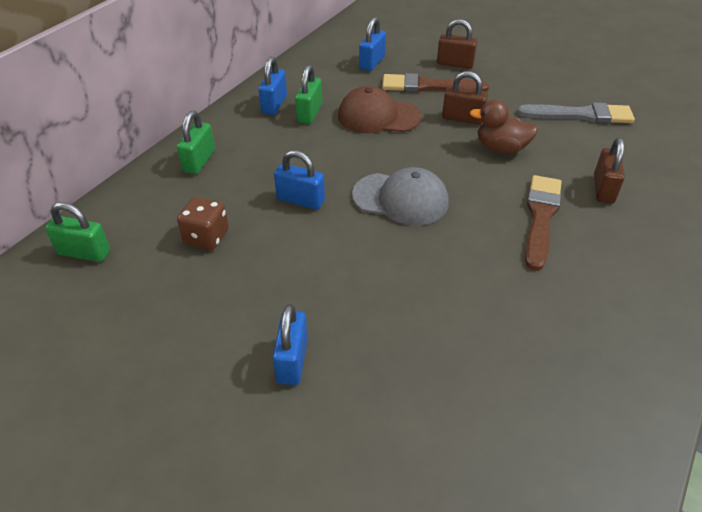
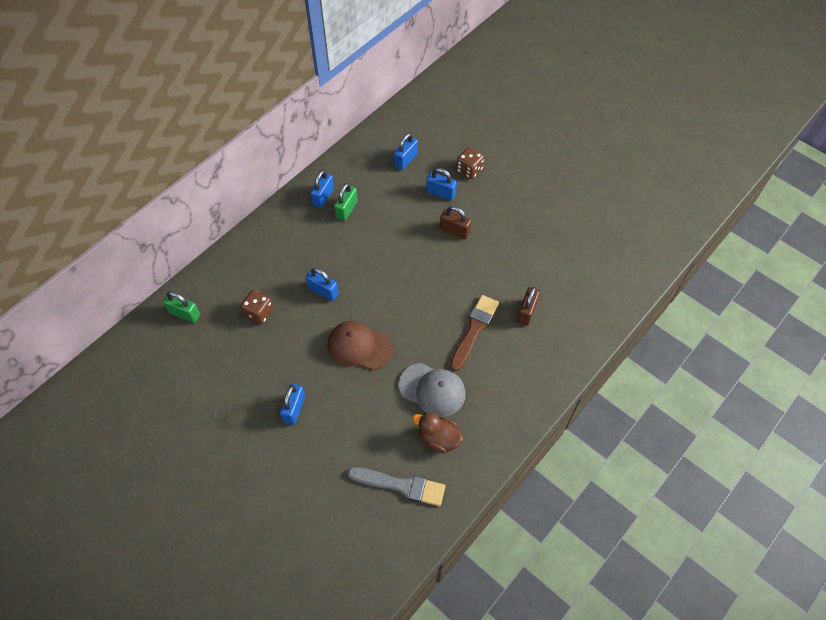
camera: 10 degrees right, 15 degrees up
(199, 161) = (263, 246): green padlock -> none
(378, 116) = (395, 220): brown cap -> brown cap (359, 346)
(401, 199) = (388, 300): grey cap -> grey cap (432, 390)
(428, 86) = (440, 193): brown brush -> blue padlock
(455, 64) = (469, 170): brown padlock -> brown dice
(501, 148) = (471, 264): brown duck -> brown duck (438, 439)
(580, 115) = (542, 239): grey brush -> grey brush (401, 485)

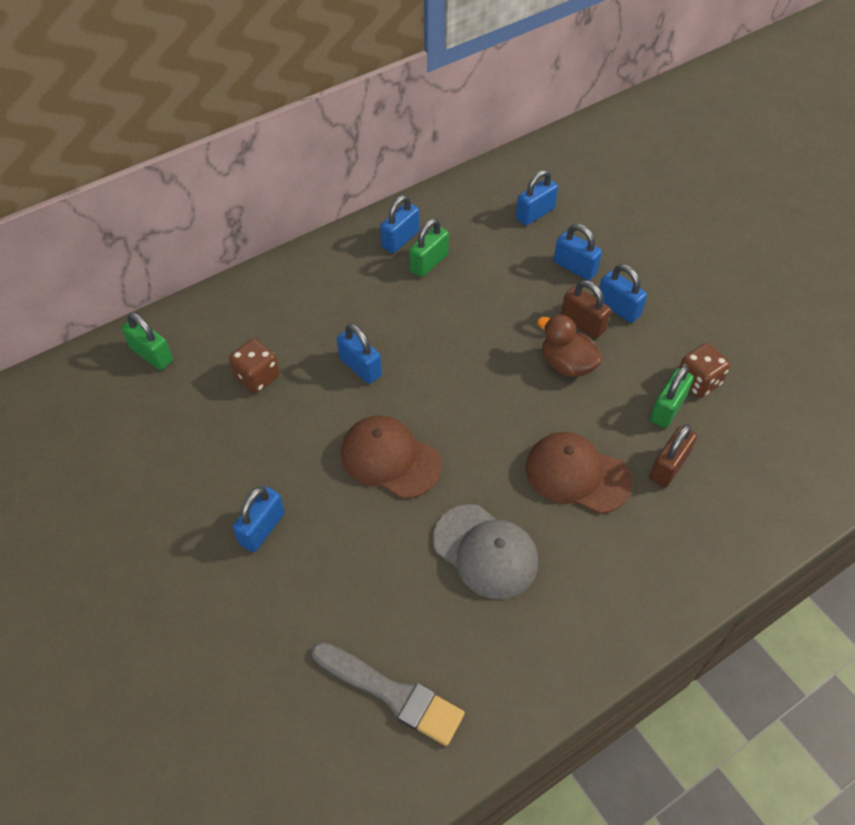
camera: 15 degrees right, 5 degrees down
(438, 439) = (475, 632): brown duck -> brown duck (567, 364)
(469, 170) = (626, 245): brown dice -> brown dice (698, 381)
(474, 215) = (618, 308): none -> blue padlock
(474, 329) = (577, 474): brown brush -> brown cap
(518, 275) = (667, 409): none -> green padlock

